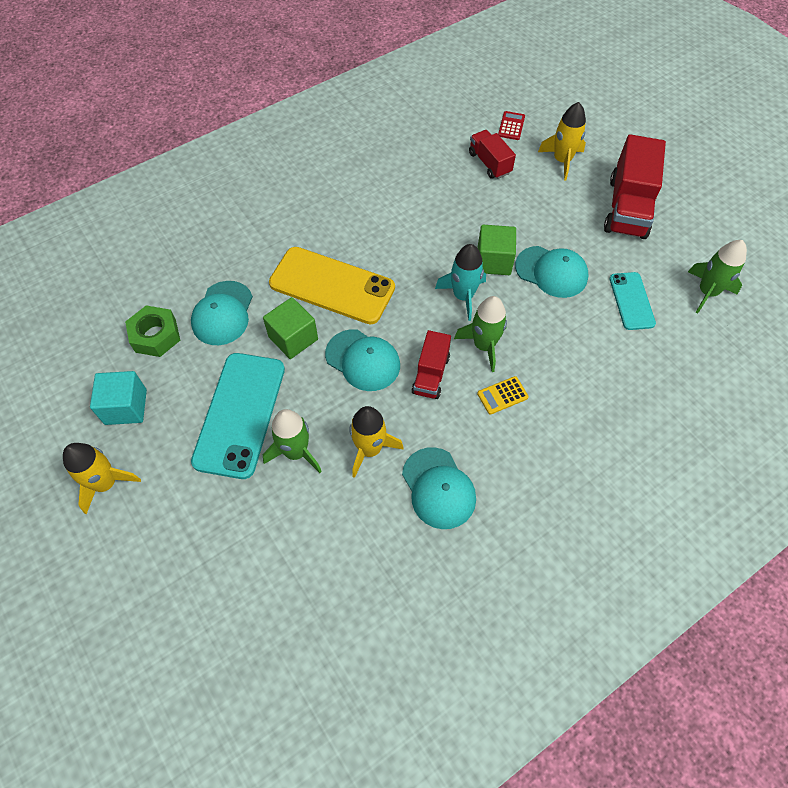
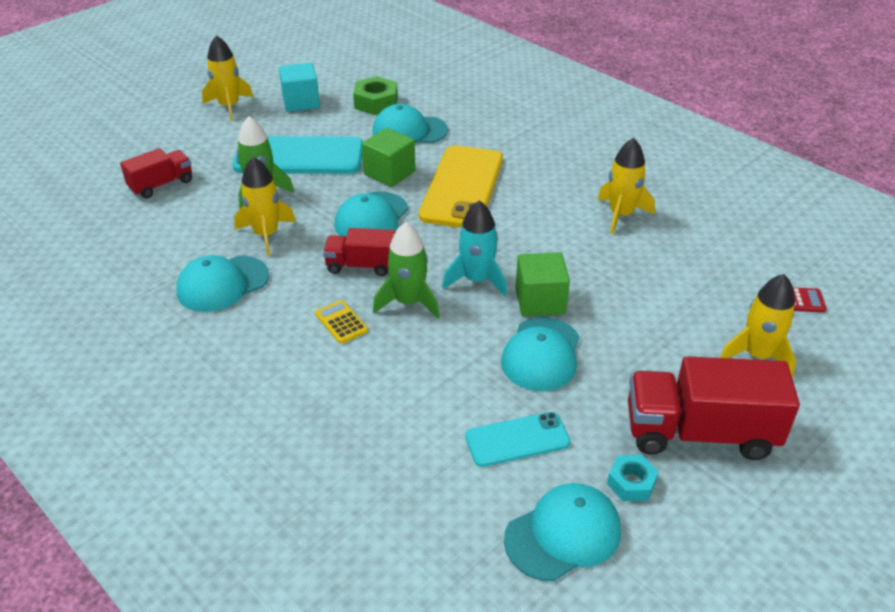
camera: 80 degrees right, 20 degrees down
(397, 190) = (621, 215): none -> yellow rocket
(489, 163) = (709, 285): red truck -> red truck (161, 185)
(667, 250) = (631, 483): none -> turquoise nut
(707, 292) = (563, 534): green rocket -> turquoise cap

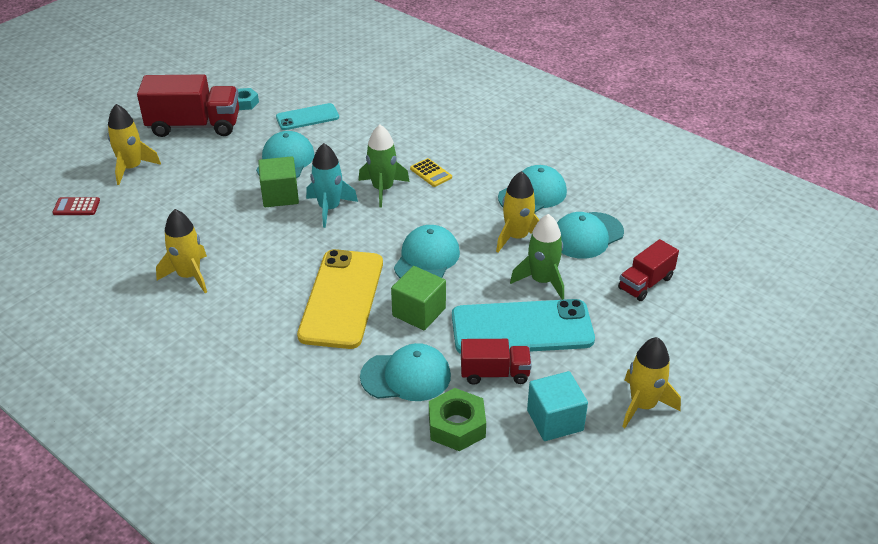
camera: 175 degrees right, 0 degrees up
(361, 265) = (426, 215): red truck -> red truck (494, 373)
(563, 534) = (287, 83): turquoise cap -> turquoise cap (586, 235)

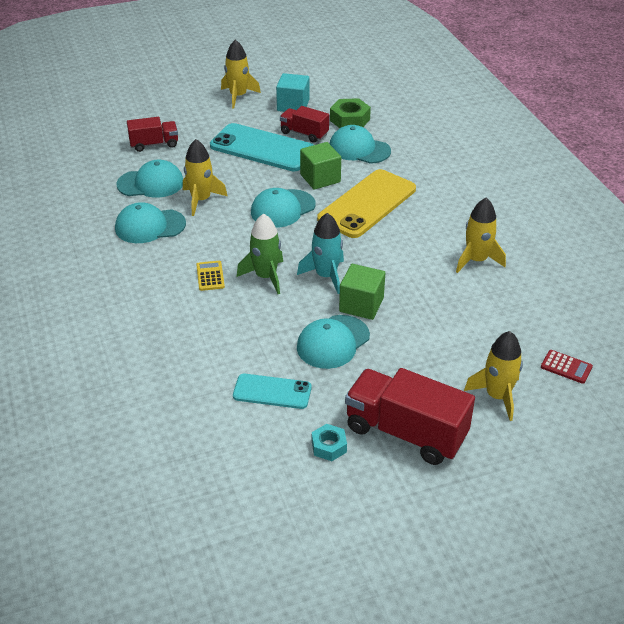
camera: 150 degrees left, 0 degrees up
(542, 281) = (218, 168): green rocket -> none

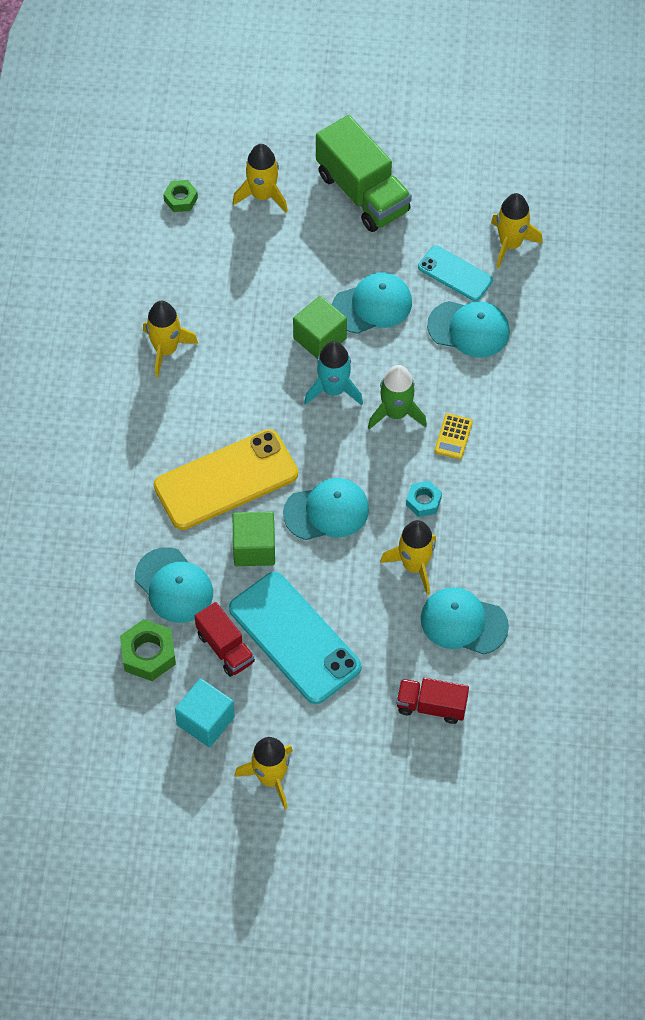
camera: 155 degrees left, 20 degrees up
(150, 226) = (490, 542): turquoise cap -> turquoise cap (469, 329)
(230, 436) = (510, 244): none -> yellow rocket
(329, 446) = (433, 204): turquoise nut -> turquoise nut (423, 501)
(405, 432) = (362, 193): red truck -> green truck
(566, 367) = (180, 199): red calculator -> green nut

